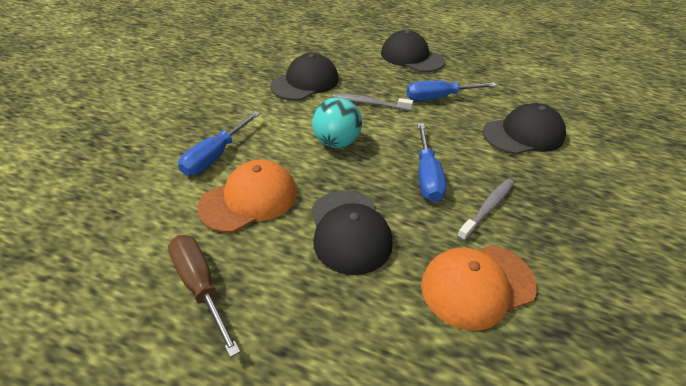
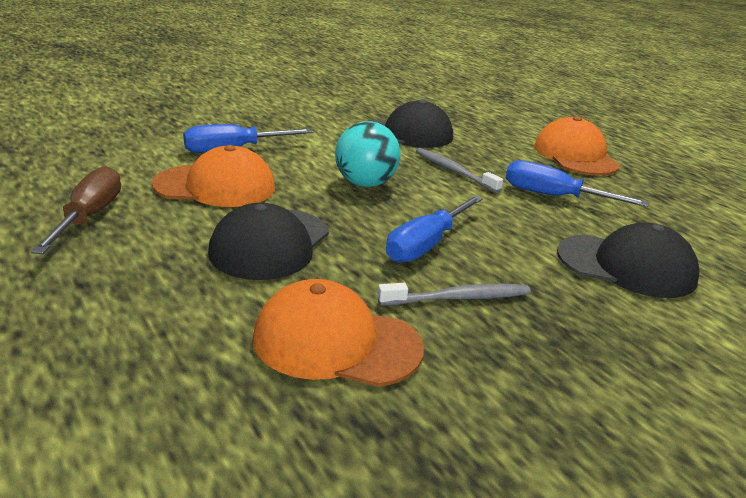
camera: 35 degrees right, 15 degrees down
(411, 57) = (575, 156): black cap -> orange cap

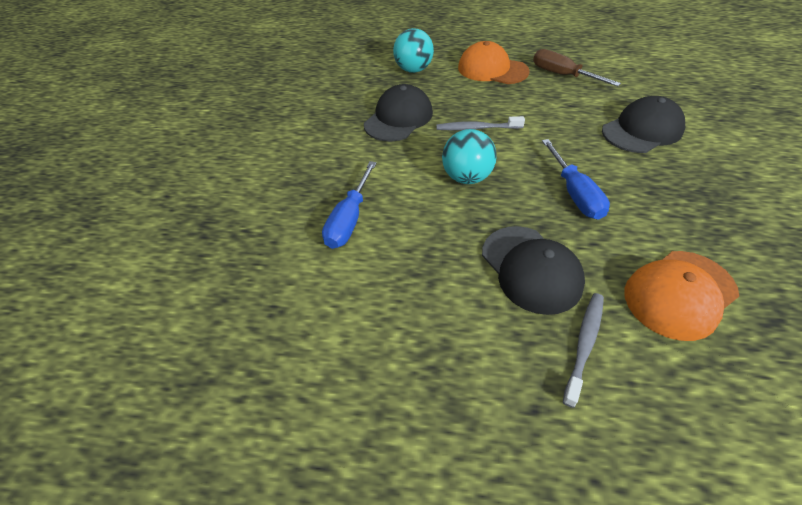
camera: 45 degrees left, 20 degrees up
(89, 216) = (413, 363): brown screwdriver -> brown screwdriver (562, 75)
(215, 186) = (412, 259): orange cap -> none
(458, 298) = (648, 214): grey toothbrush -> grey toothbrush (584, 345)
(497, 121) = (413, 70): none -> turquoise ball
(553, 196) = (542, 108): blue screwdriver -> none

